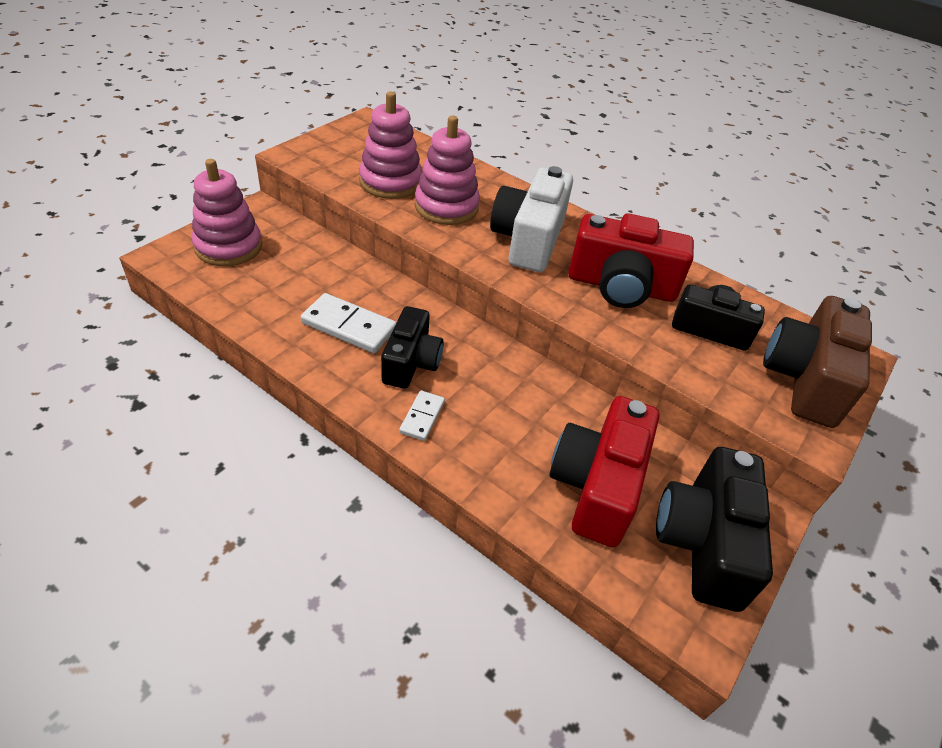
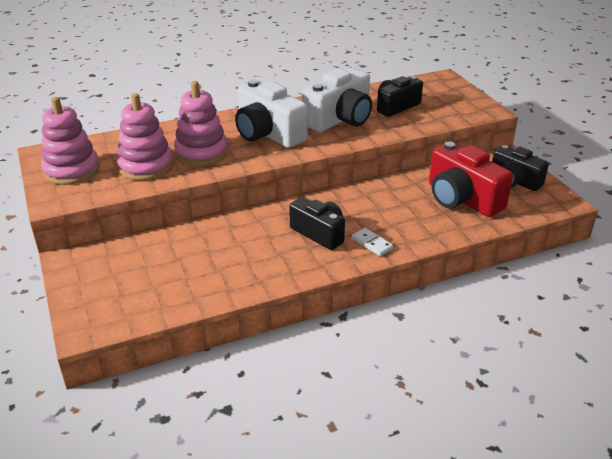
camera: 55 degrees left, 10 degrees down
(228, 247) = (108, 288): pink stacking toy -> pink stacking toy (71, 170)
(349, 326) = (262, 250): white domino -> none
(621, 286) = (340, 119): red camera -> white camera
(703, 542) = (514, 181): black camera -> black camera, size x0.67
(805, 379) = (450, 97): brown camera -> none

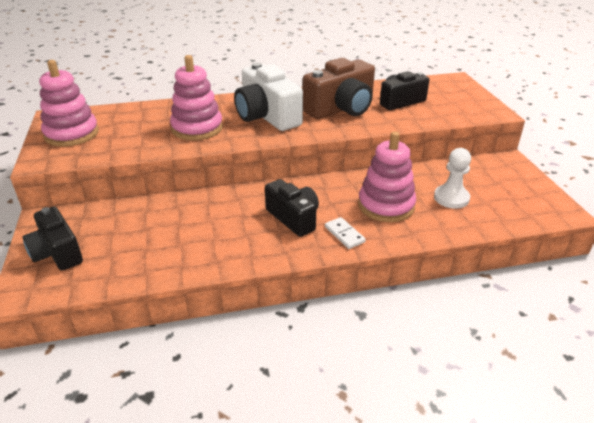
camera: 10 degrees right, 0 degrees up
(146, 166) = (140, 136): pink stacking toy -> pink stacking toy (386, 205)
(340, 119) = (341, 109): white camera -> brown camera
(462, 199) = (451, 198): red camera -> white pawn
(514, 181) = (511, 185): black camera -> black camera (57, 253)

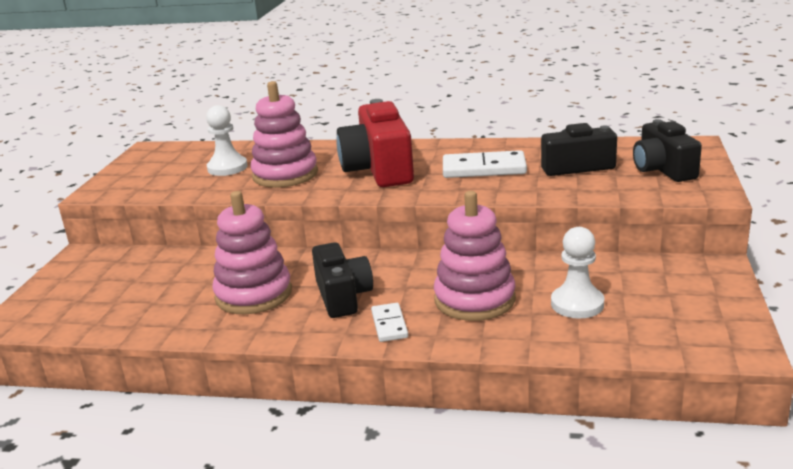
camera: 25 degrees right, 10 degrees down
(57, 253) = (66, 291): black camera -> black camera (663, 169)
(72, 134) = (149, 168): pink stacking toy -> pink stacking toy (254, 294)
(142, 127) = (227, 168): none -> white pawn
(267, 116) = (379, 169): white camera -> red camera
(341, 109) = (484, 169): brown camera -> white domino

